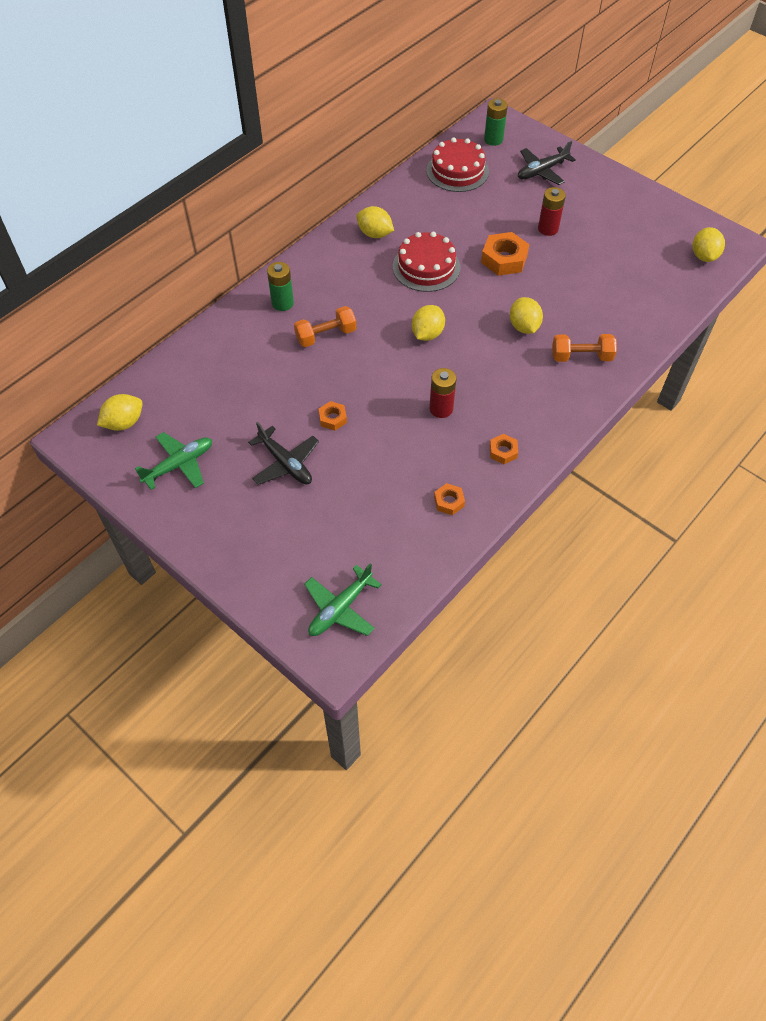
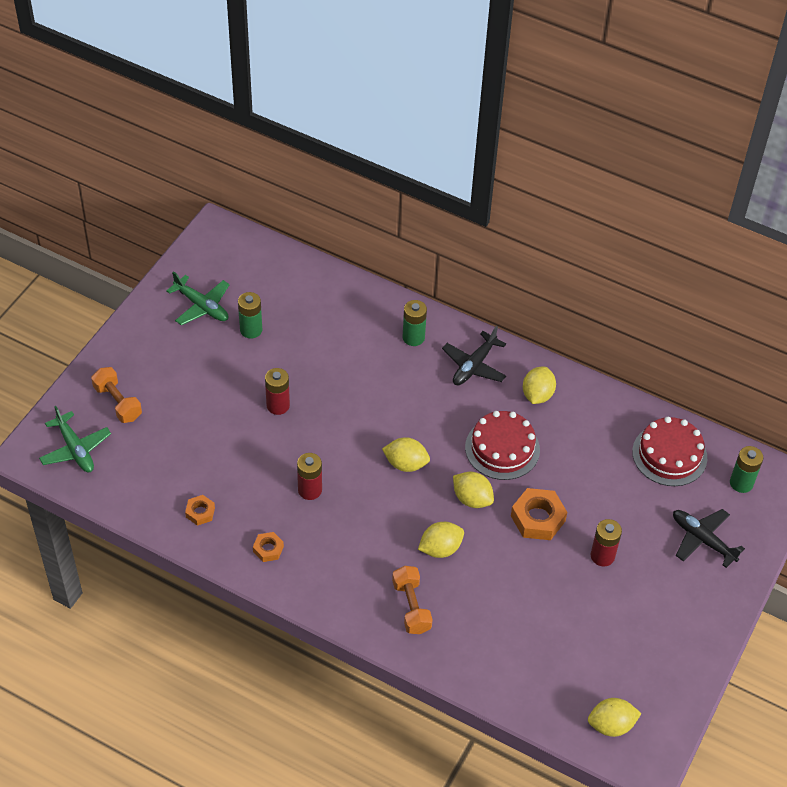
camera: 75 degrees right, 5 degrees down
(124, 423) = (239, 257): yellow lemon -> yellow lemon (472, 499)
(227, 426) = (251, 330): none -> green battery
(286, 463) = (218, 381): black plane -> black plane (474, 366)
(326, 335) = (380, 380): orange dumbbell -> orange dumbbell (117, 402)
(332, 418) = (278, 405): orange nut -> red battery
(340, 608) = (75, 449): green plane -> green plane turned 150 degrees counterclockwise

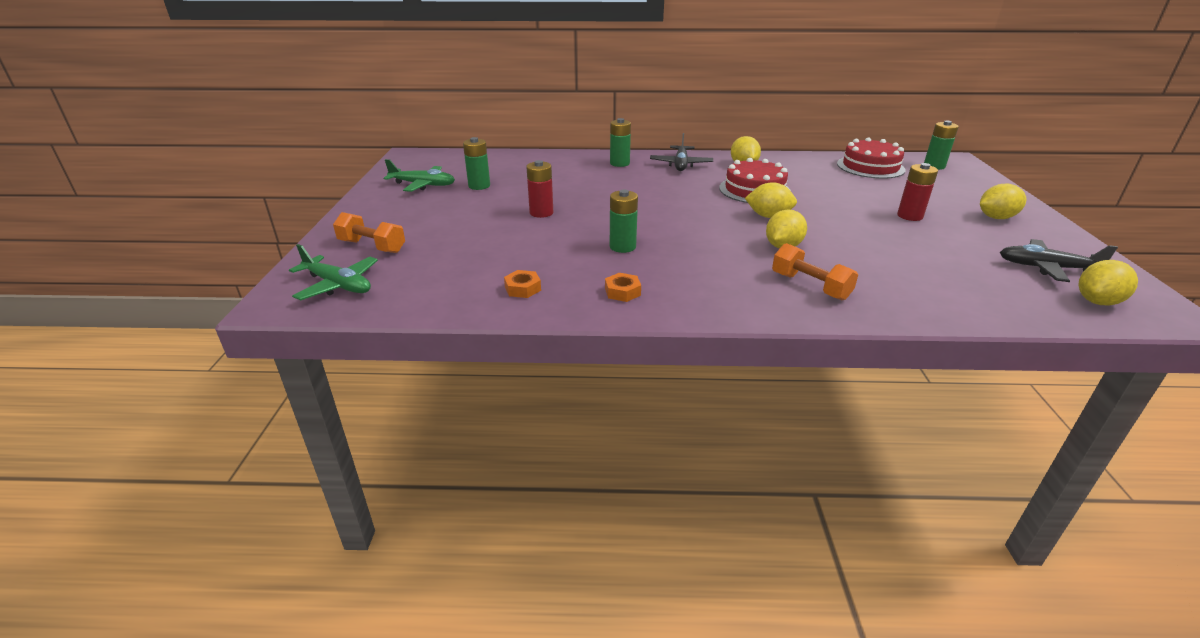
camera: 25 degrees left, 20 degrees down
(310, 490) = (622, 247): red battery -> green battery
(406, 464) = (690, 214): yellow lemon -> yellow lemon (996, 217)
(538, 518) = (833, 212): orange nut -> none
(702, 539) = (958, 192): black plane -> black plane (1046, 268)

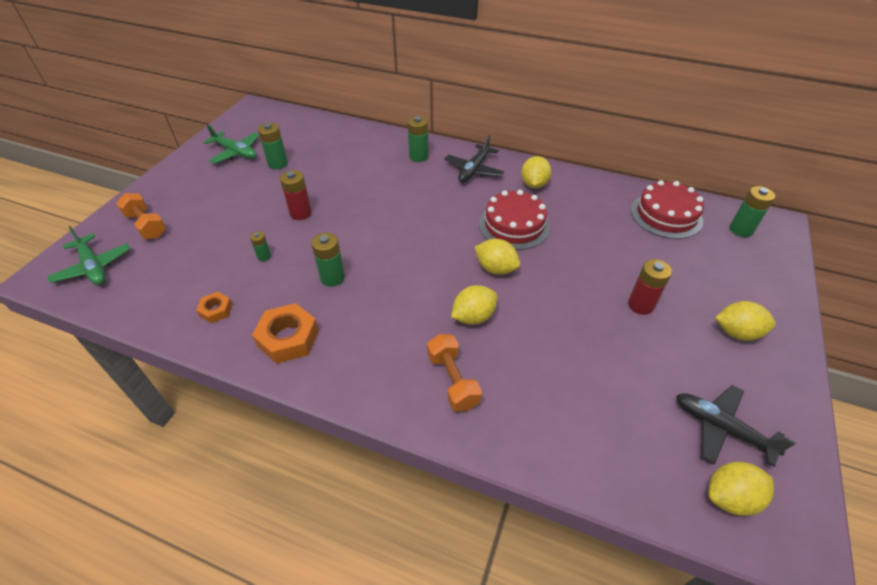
camera: 20 degrees right, 15 degrees up
(534, 245) = (264, 256): none -> green battery
(622, 292) = (288, 338): orange nut -> orange nut, size x1.80

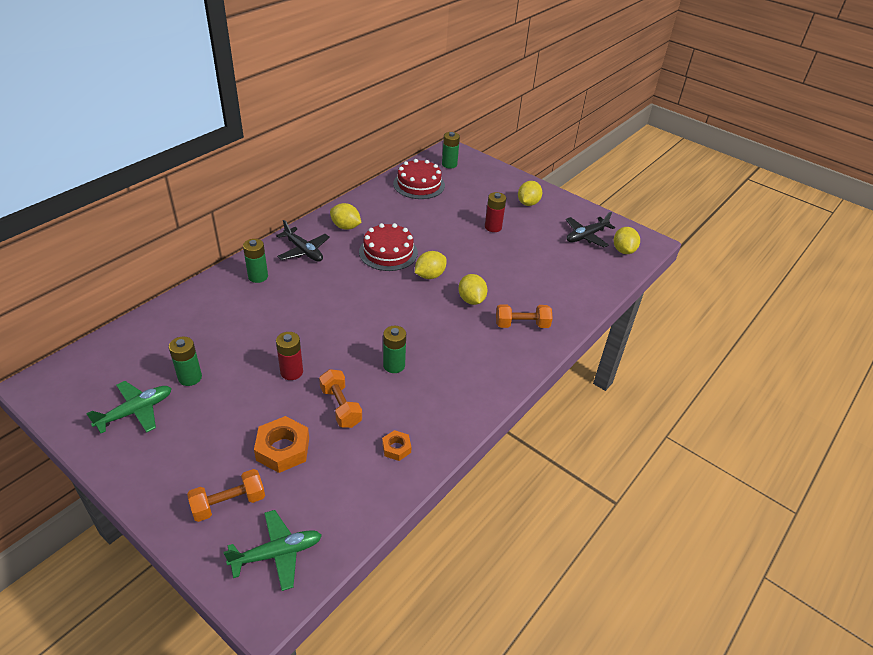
camera: 75 degrees left, 5 degrees down
(264, 256) = (341, 407): green battery -> orange dumbbell
(288, 338) = (450, 403): orange nut -> orange nut (283, 449)

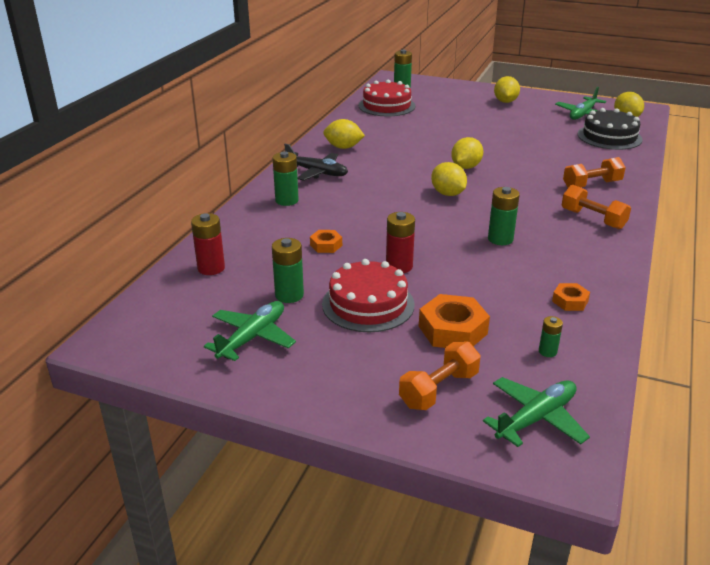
camera: 15 degrees left, 10 degrees down
(253, 333) = (326, 245): none -> orange nut
(337, 493) = (547, 351): none -> green battery
(341, 407) = (479, 282): orange dumbbell -> orange dumbbell (593, 219)
(388, 252) = (406, 158): red cake -> red cake (368, 304)
(471, 300) = (525, 177): yellow lemon -> yellow lemon (448, 194)
(493, 227) = (490, 123): red battery -> red battery (211, 268)
(586, 236) = (582, 114): black plane -> green plane
(587, 270) = (609, 137): none -> black cake

